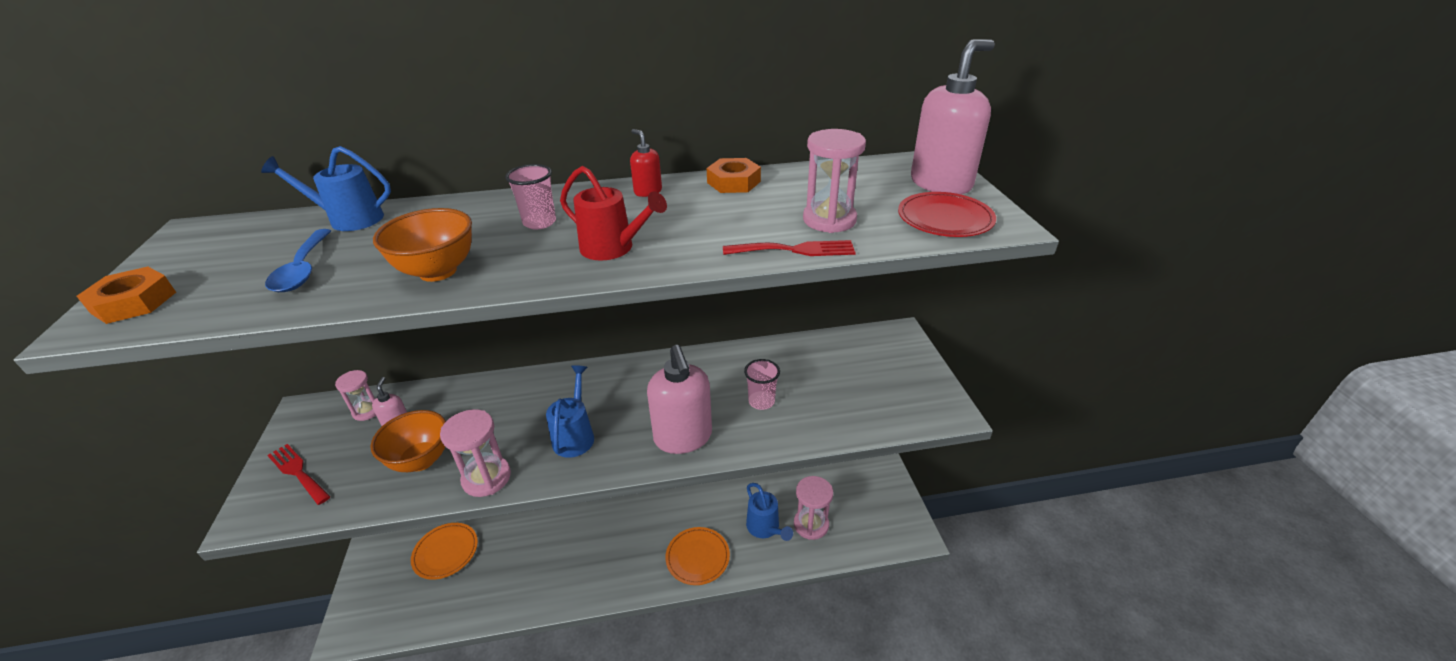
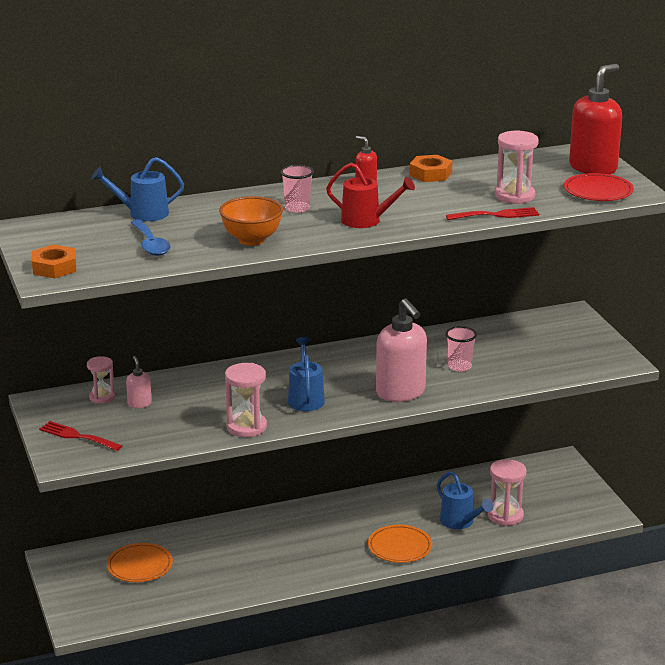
camera: 10 degrees left, 10 degrees down
(421, 460) = (180, 422): orange bowl -> none
(941, 184) = (593, 168): pink soap dispenser -> red soap dispenser

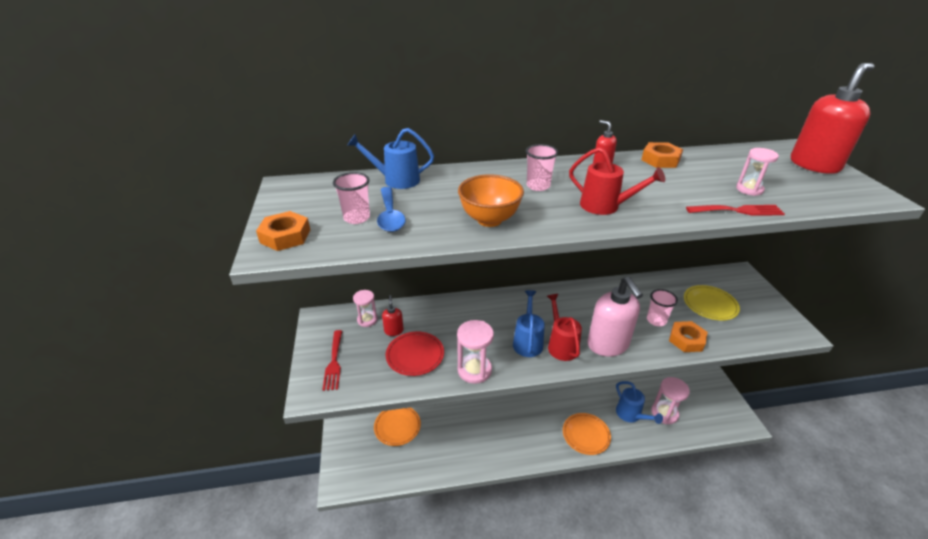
camera: 10 degrees right, 10 degrees up
(77, 436) = (334, 362): red fork -> red fork turned 135 degrees counterclockwise
(117, 248) = (357, 218): none -> pink cup
(139, 404) = (394, 331): pink soap dispenser -> red soap dispenser
(345, 397) = (561, 345): none -> red watering can
(492, 380) = (686, 340): none -> orange nut
(515, 196) = (749, 189): pink hourglass -> pink hourglass, size x0.66
(526, 346) = (710, 304): none -> yellow plate
(598, 191) = (833, 191): red plate -> red plate (415, 355)

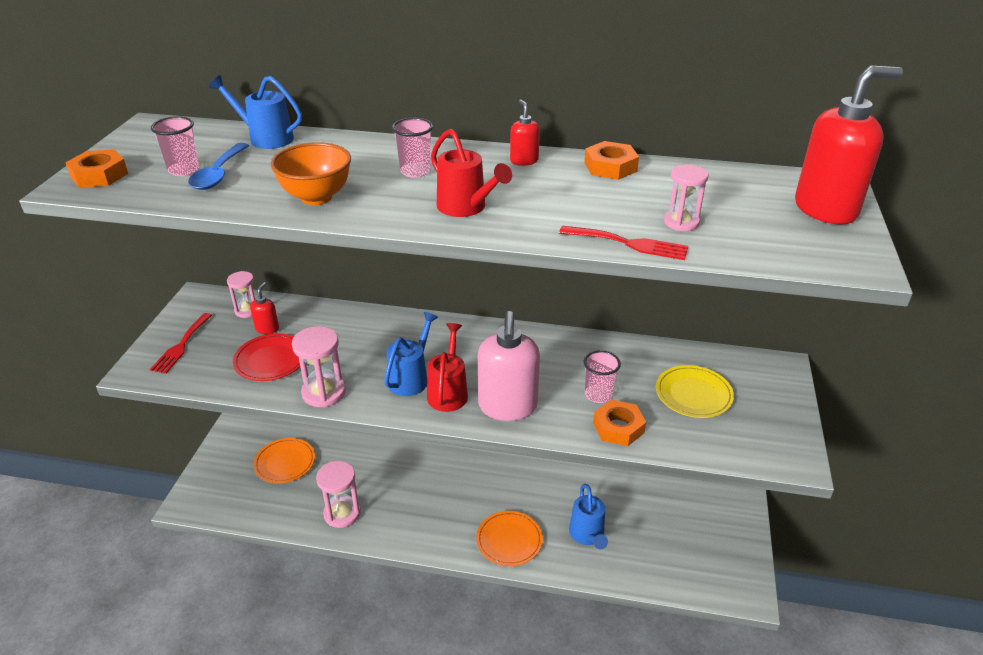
camera: 20 degrees right, 0 degrees up
(664, 413) = (637, 547): pink hourglass -> pink hourglass (342, 513)

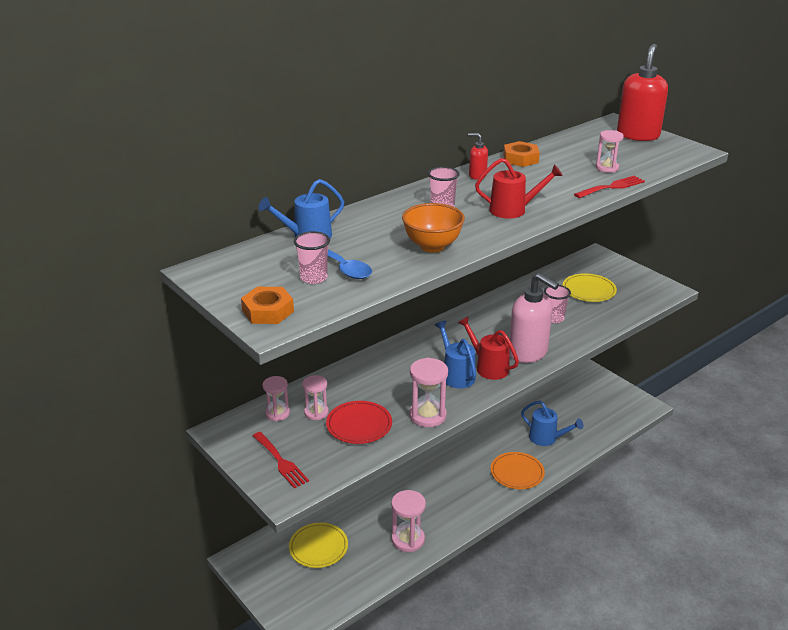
camera: 50 degrees left, 5 degrees down
(267, 329) = (316, 412): red soap dispenser -> pink hourglass
(285, 462) = (318, 547): orange plate -> yellow plate
(618, 427) = (589, 326): orange nut -> none

